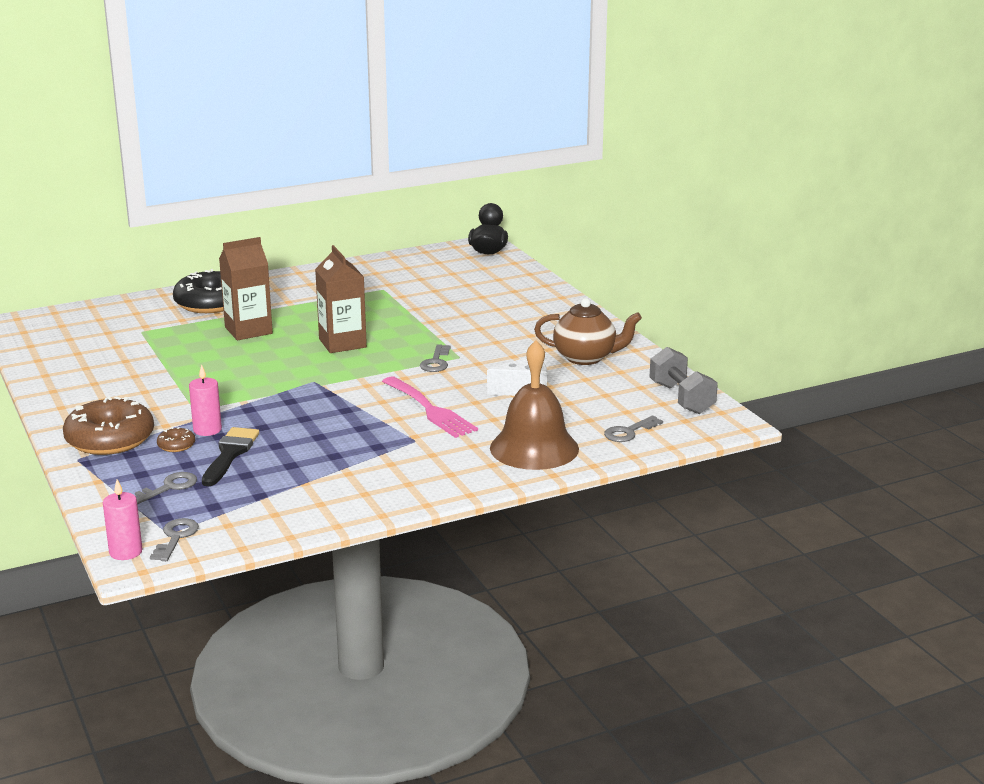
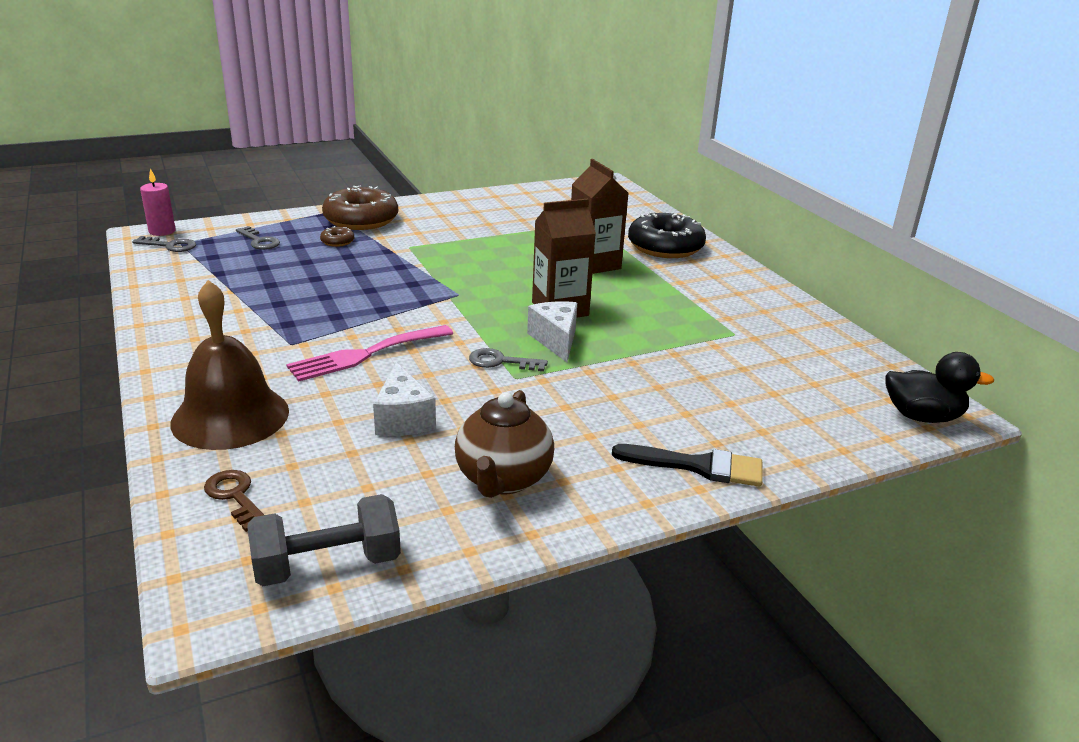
camera: 90 degrees right, 5 degrees up
(207, 430) = (363, 252): pink candle -> none
(230, 454) = (308, 261): black brush -> black brush (698, 466)
(399, 344) = (556, 340): none -> white cheese
(629, 432) = (235, 497): grey key -> brown key

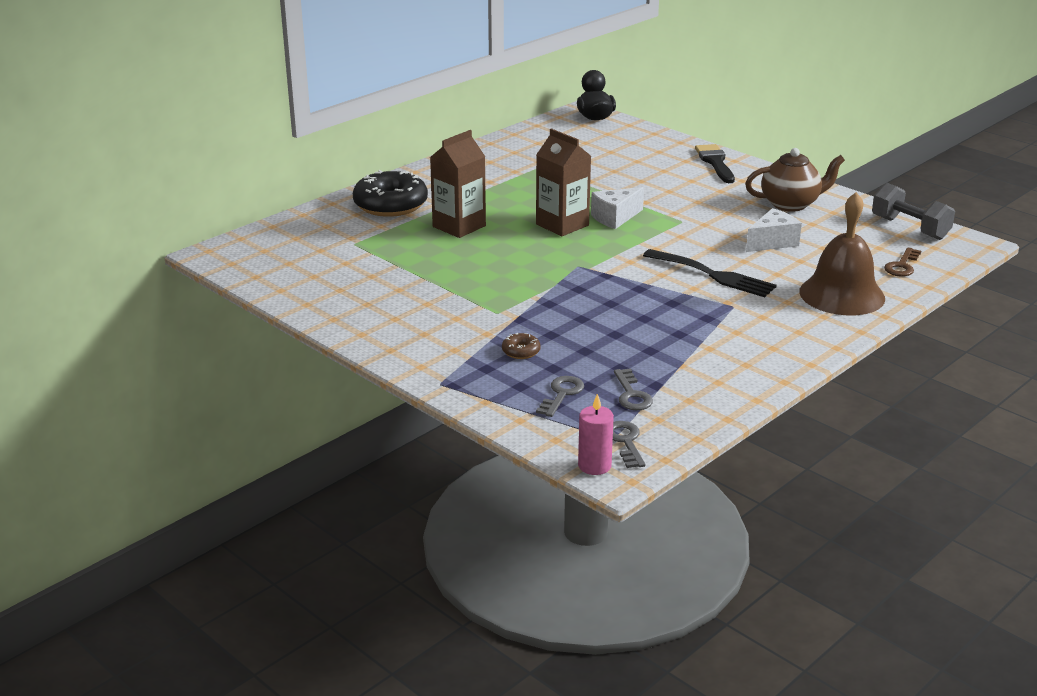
camera: 110 degrees left, 0 degrees up
(361, 220) = (449, 357): brown donut -> none
(365, 354) = (713, 275): pink fork -> black fork
(501, 362) = (667, 229): grey key -> grey key (631, 394)

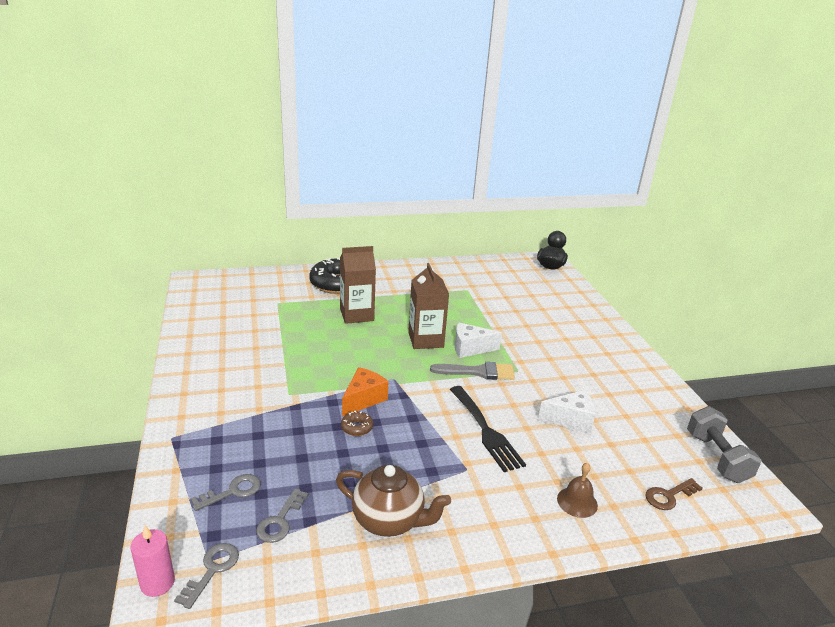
camera: 30 degrees right, 0 degrees up
(521, 351) = (259, 436): brown donut -> brown donut (357, 427)
(574, 291) = (363, 399): none -> orange cheese
(648, 234) = (478, 372): none -> grey brush
(715, 162) = (602, 330): black brush -> none
(791, 204) = (626, 390): brown teapot -> brown teapot (389, 520)
(842, 294) = (577, 502): brown bell -> brown bell, size x0.47

